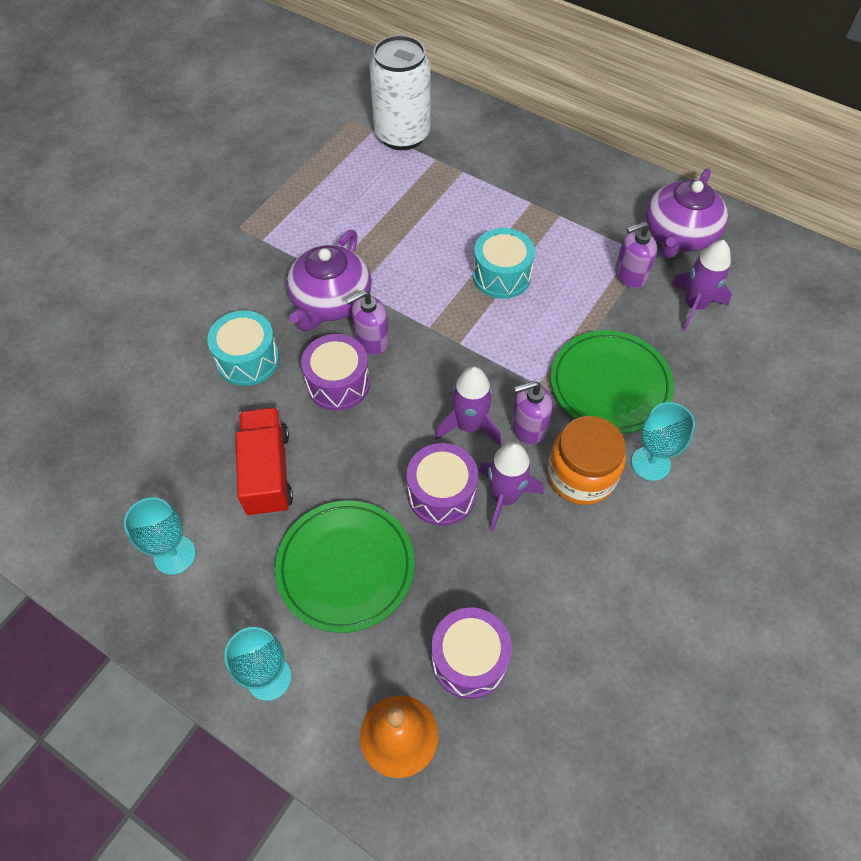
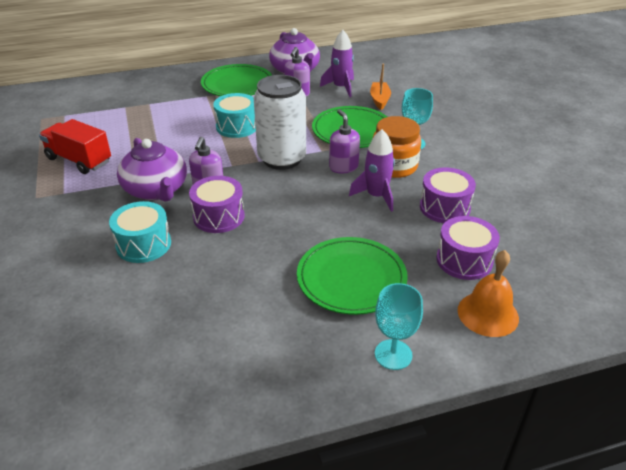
camera: 50 degrees left, 20 degrees down
(174, 555) = (246, 357): turquoise goblet -> none
(267, 472) = (241, 278): red truck -> red truck (79, 160)
(402, 135) = (87, 108): white can -> white can (282, 159)
(441, 494) = (347, 216): purple drum -> purple drum (444, 207)
(469, 426) = (316, 185): purple rocket -> none
(528, 427) = (343, 167): purple soap dispenser -> purple soap dispenser turned 135 degrees clockwise
(584, 209) = (237, 84): none -> green plate
(712, 364) = (379, 100): none -> orange boat

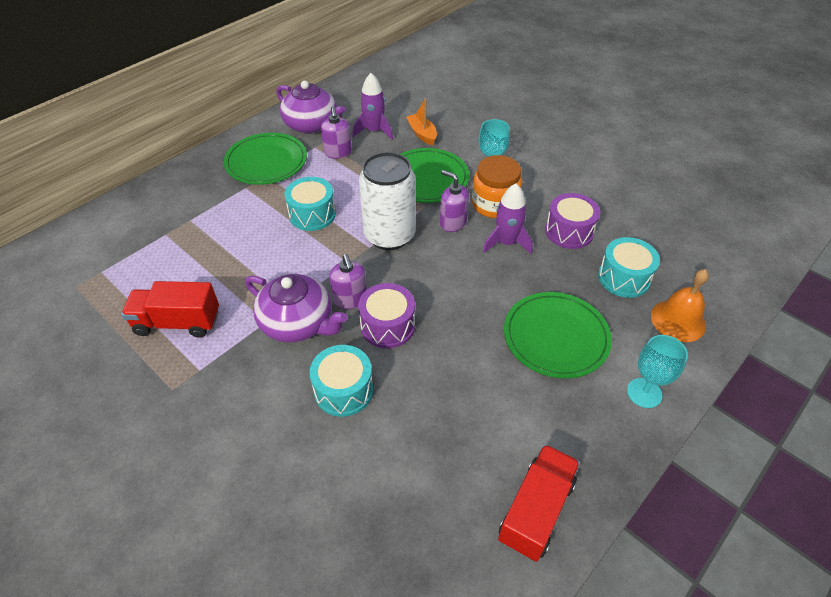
camera: 30 degrees left, 10 degrees up
(204, 393) = (536, 510): none -> red truck
(464, 260) = (624, 278): purple drum -> turquoise drum

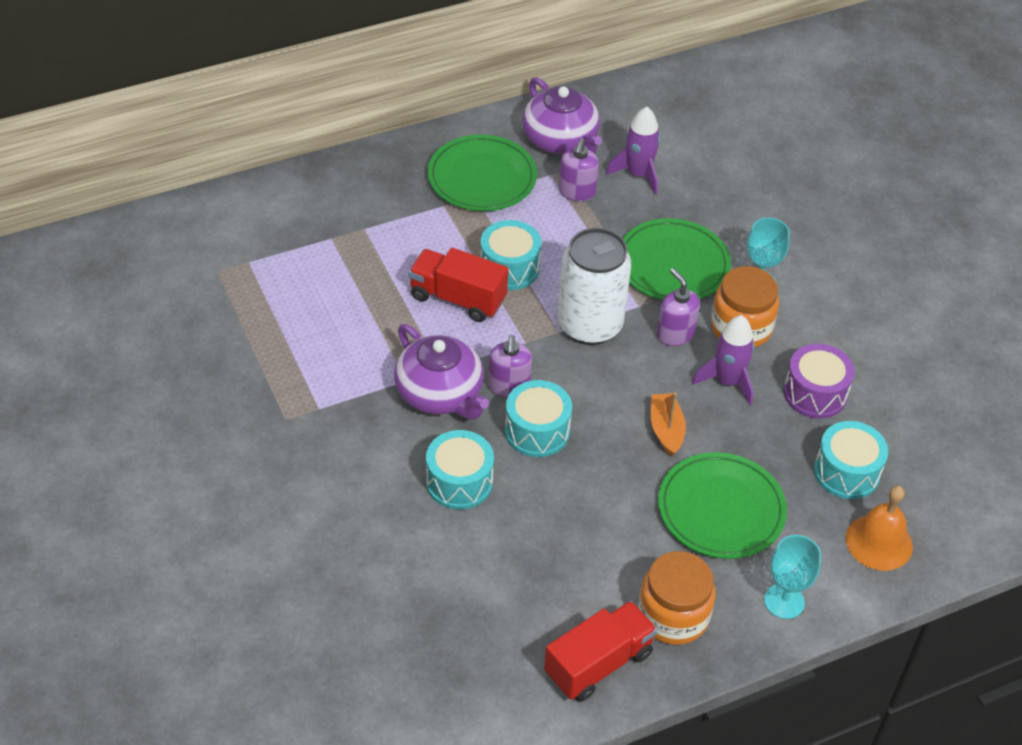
camera: 20 degrees right, 0 degrees up
(178, 322) = (313, 349): red truck -> red truck (457, 298)
(387, 326) = (537, 431): purple drum -> turquoise drum
(422, 134) = (699, 198): orange boat -> orange boat (666, 430)
(571, 440) = (673, 616): none -> orange jar

